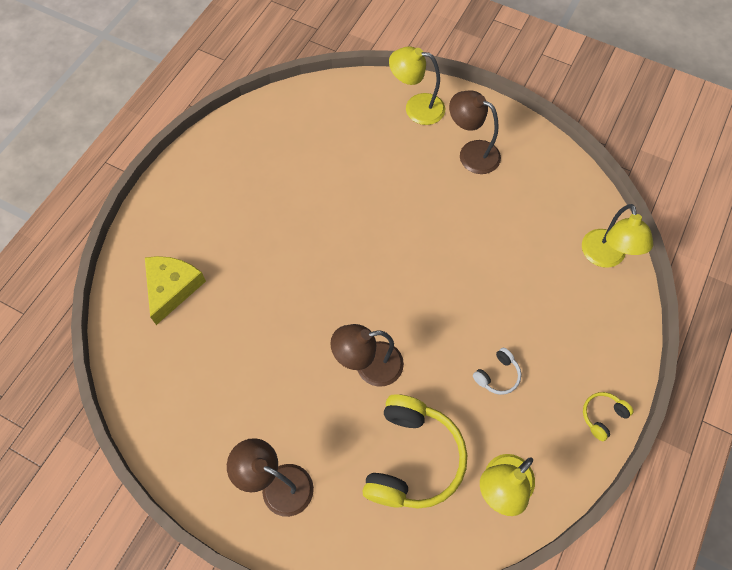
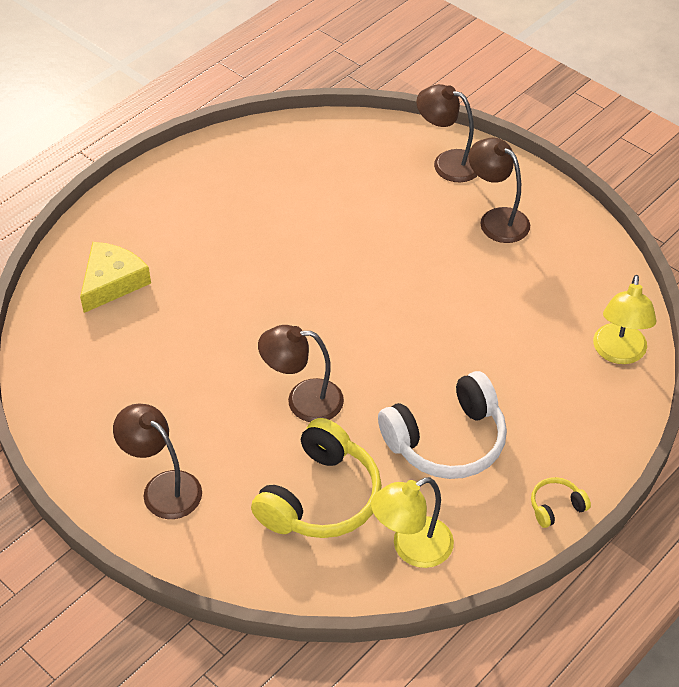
camera: 15 degrees right, 15 degrees down
(416, 107) = (447, 163): yellow lamp -> brown lamp
(497, 375) = (447, 441): white headphones -> white headphones, size x2.25

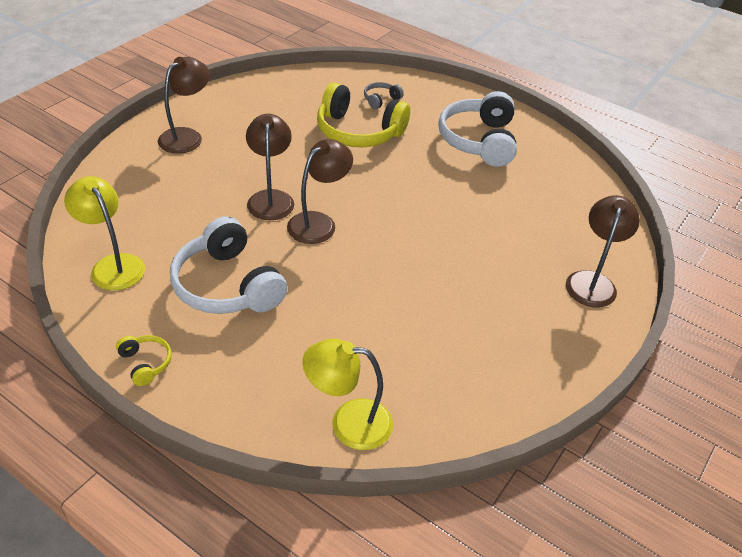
camera: 80 degrees right, 5 degrees down
(112, 282) = (381, 100): yellow cheese -> grey headphones
(214, 204) = (479, 141): none -> white headphones
(320, 497) = (170, 212): yellow headphones -> yellow headphones (358, 132)
(496, 219) = (522, 320): brown lamp -> brown lamp (318, 222)

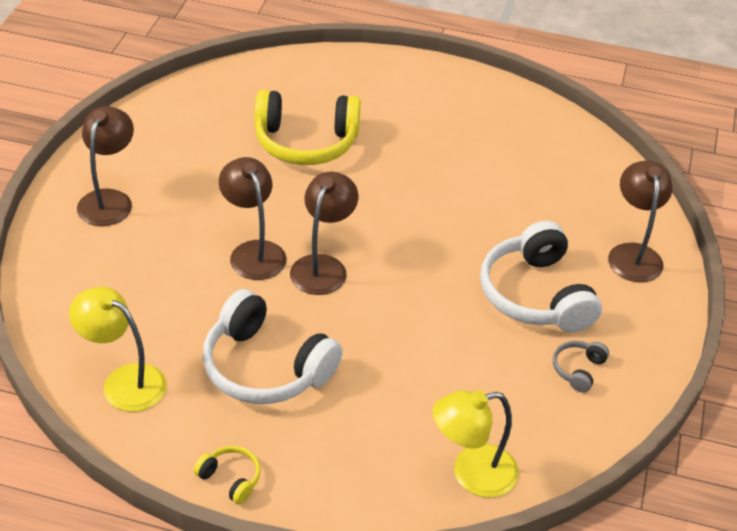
camera: 20 degrees left, 0 degrees up
(381, 100) = (309, 94): grey headphones -> grey headphones (578, 370)
(479, 141) = (444, 119): white headphones -> white headphones (535, 295)

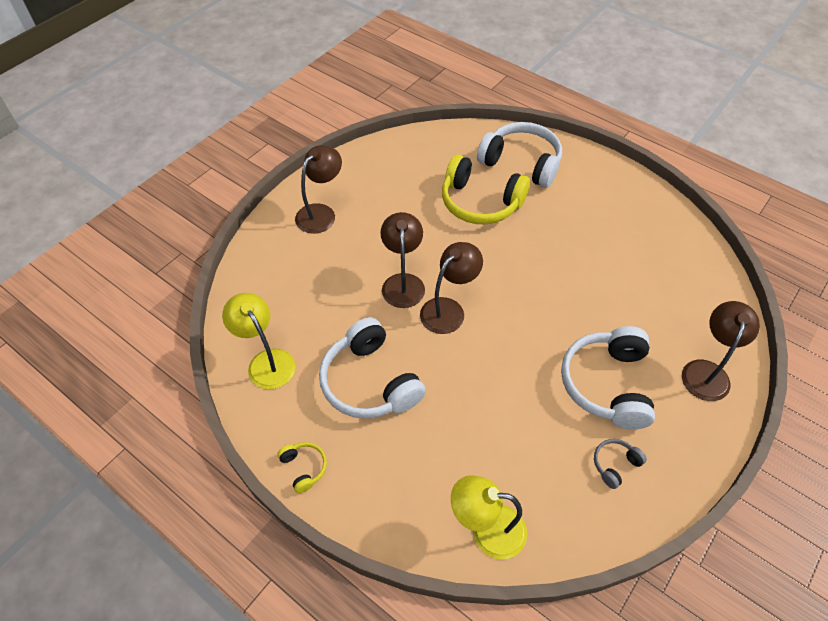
camera: 25 degrees right, 10 degrees up
(335, 88) = (521, 163): none -> white headphones

